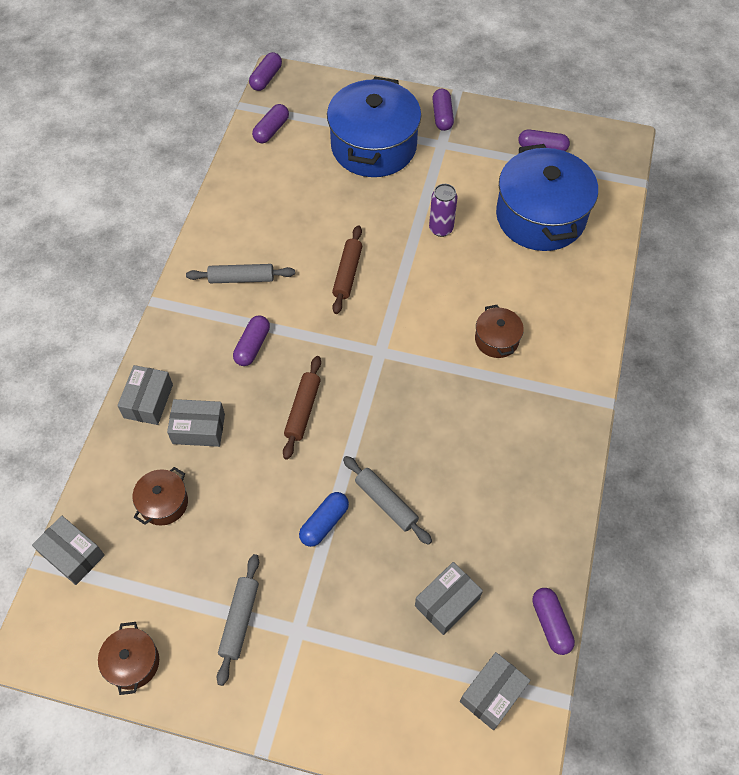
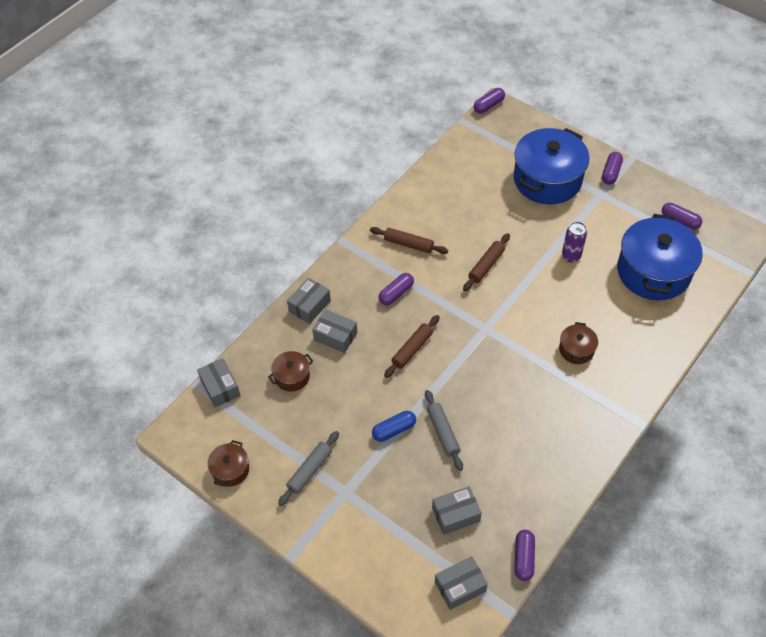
camera: 25 degrees right, 5 degrees down
(241, 278) = (408, 244): grey rolling pin -> brown rolling pin
(271, 130) = (476, 145): purple capsule -> none

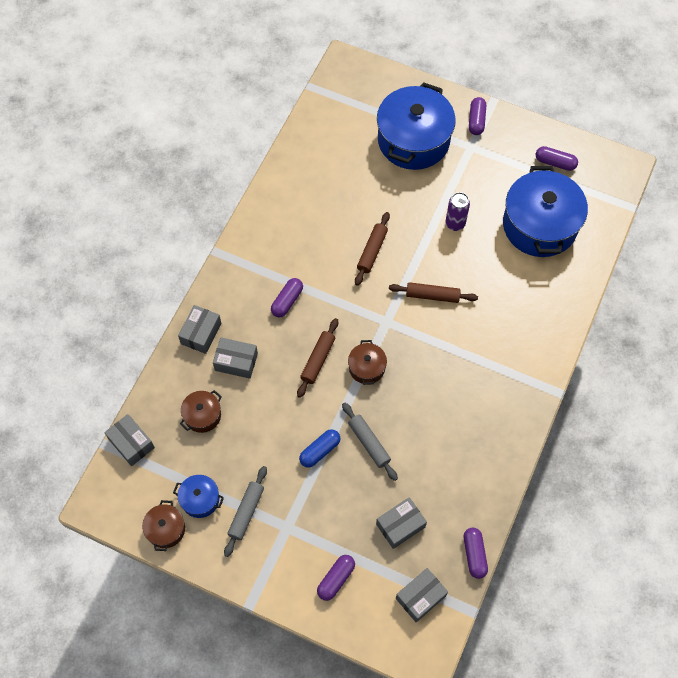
camera: 15 degrees left, 10 degrees up
(269, 450) = (200, 499): none -> blue pot
(408, 244) = (287, 242): brown rolling pin -> brown rolling pin (432, 295)
(488, 105) = (334, 63): purple capsule -> purple capsule (336, 579)
(576, 349) = (480, 326): brown pot -> brown pot (367, 368)

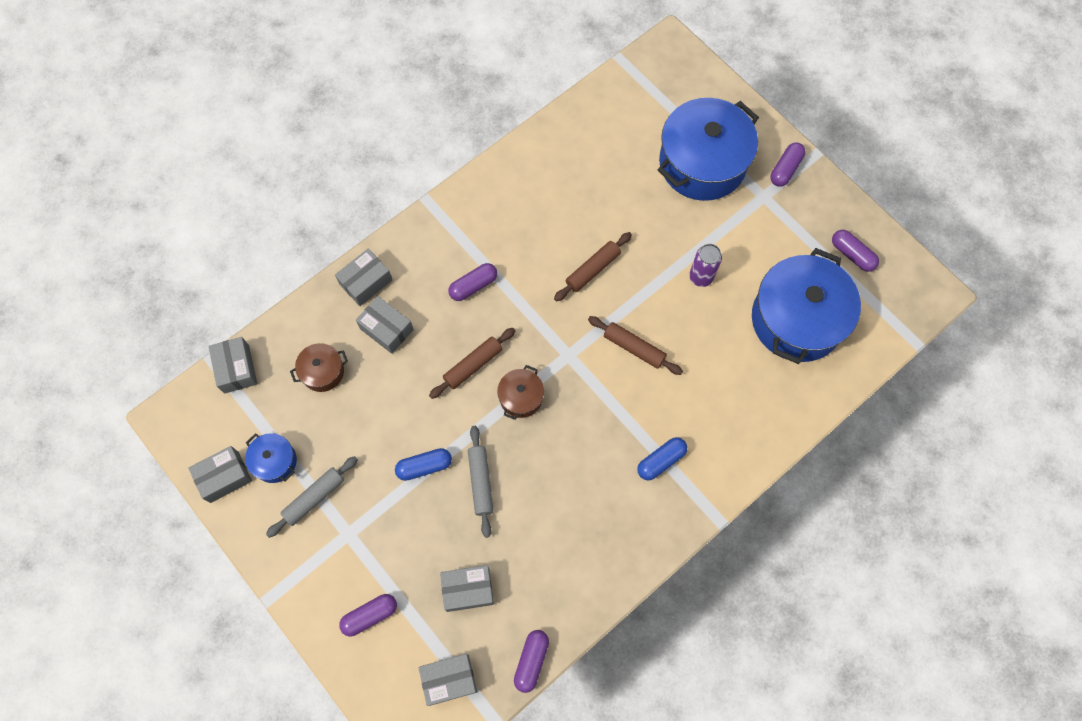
camera: 25 degrees right, 5 degrees up
(166, 529) = (224, 477): brown pot -> grey box
(494, 368) = (661, 461): none -> blue capsule

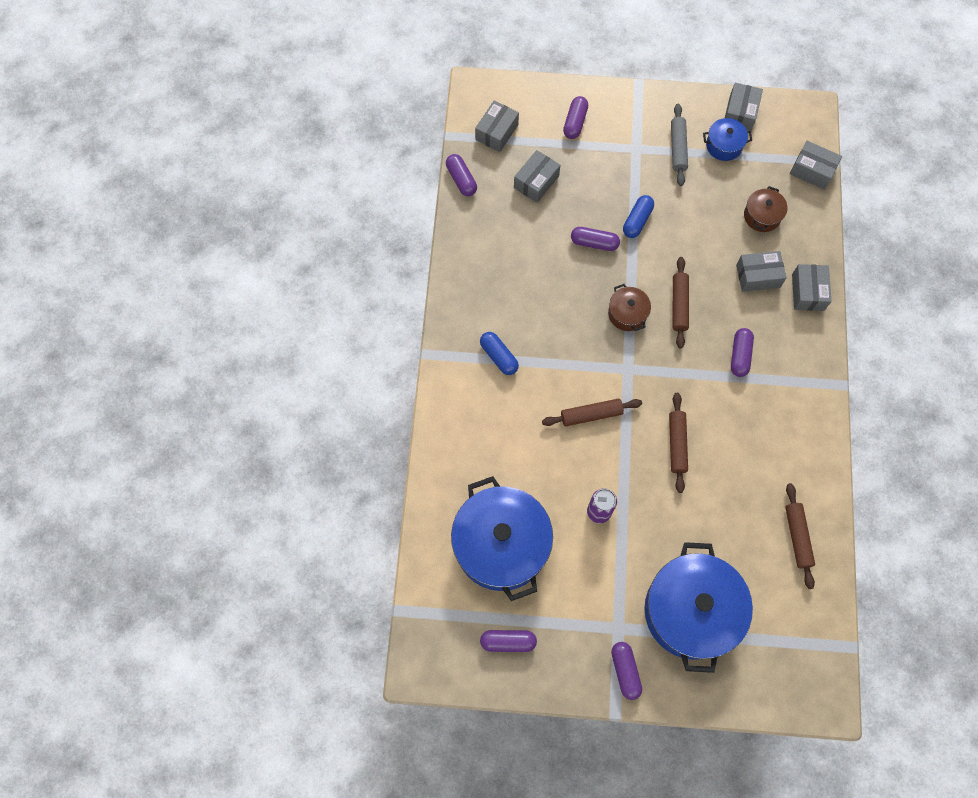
camera: 135 degrees right, 0 degrees up
(481, 482) = (594, 243): grey rolling pin -> purple capsule
(578, 141) = (797, 537): none -> brown rolling pin
(661, 461) = (499, 356): blue capsule -> blue capsule turned 45 degrees counterclockwise

